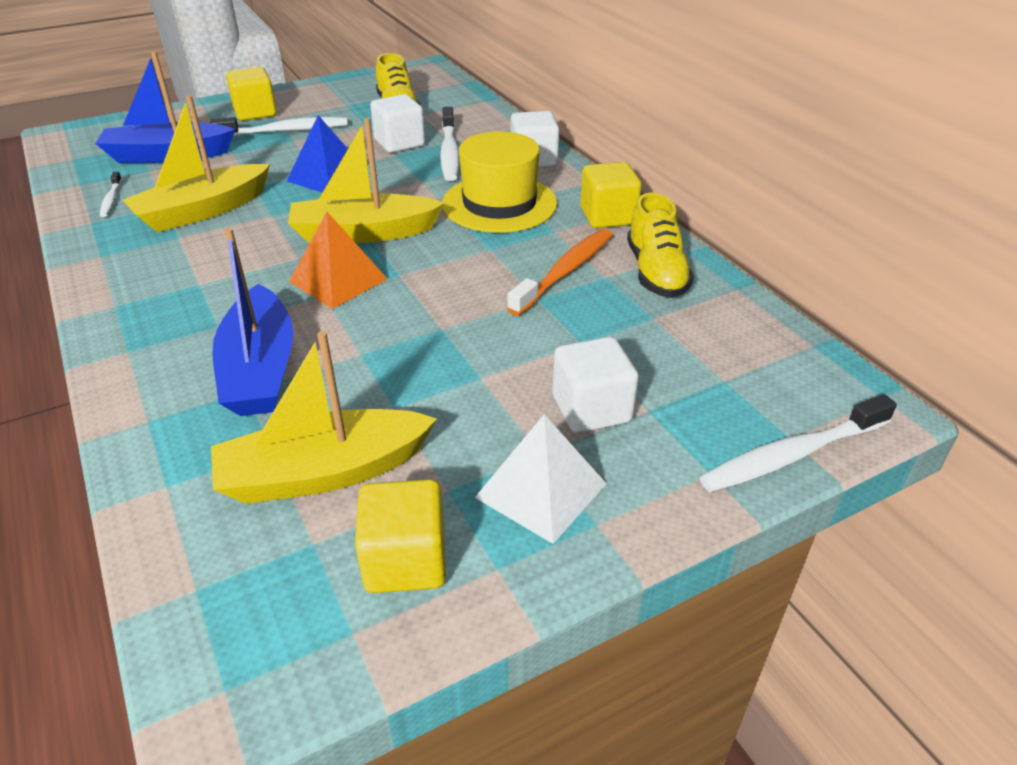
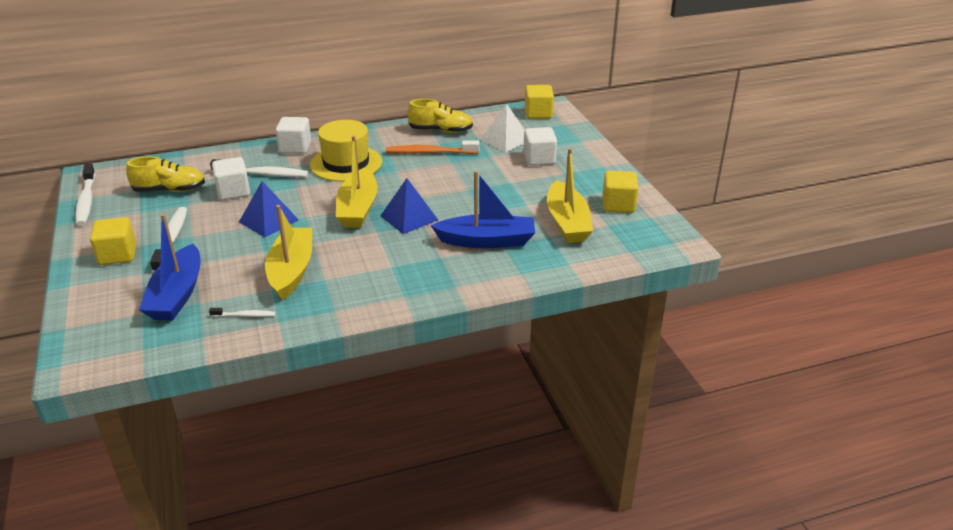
camera: 80 degrees left, 5 degrees down
(202, 211) = (291, 271): yellow boat -> yellow boat turned 150 degrees counterclockwise
(338, 280) = (409, 217): orange pyramid -> blue pyramid
(541, 490) = (585, 175): white pyramid -> white pyramid (505, 140)
(565, 272) = (430, 152): orange toothbrush -> orange toothbrush turned 45 degrees counterclockwise
(608, 216) = (379, 135): yellow cube -> yellow cube (538, 114)
(792, 454) = (573, 125): white toothbrush -> white toothbrush (86, 201)

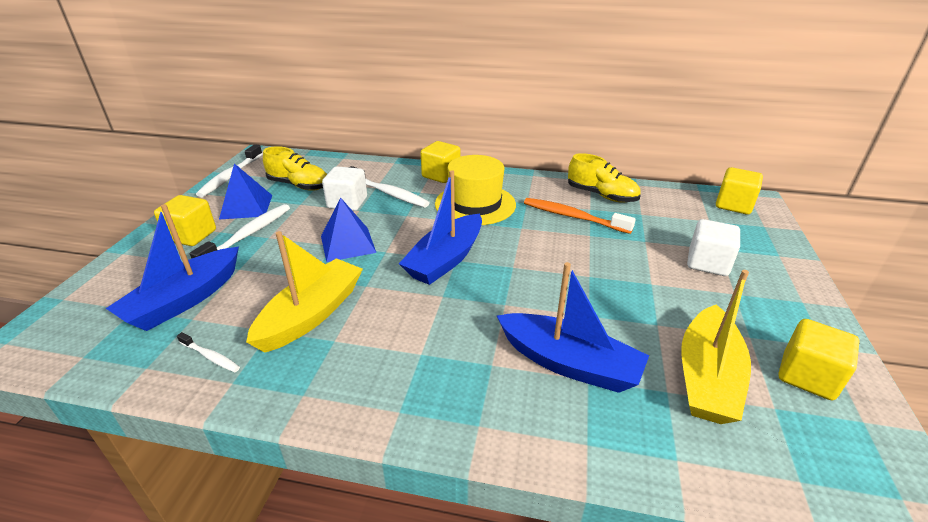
camera: 30 degrees right, 0 degrees up
(295, 148) = (441, 175): white cube -> yellow cube
(358, 208) = (446, 259): yellow boat -> blue boat
(409, 217) = (492, 291): blue pyramid -> blue pyramid (246, 206)
(505, 140) = (674, 226): white pyramid -> none

